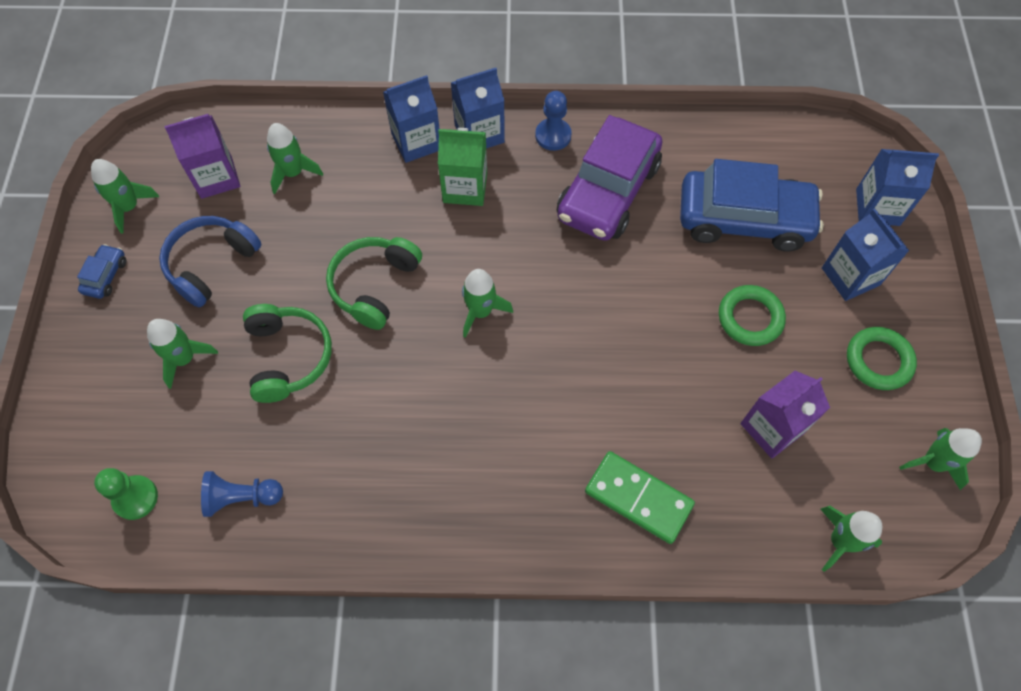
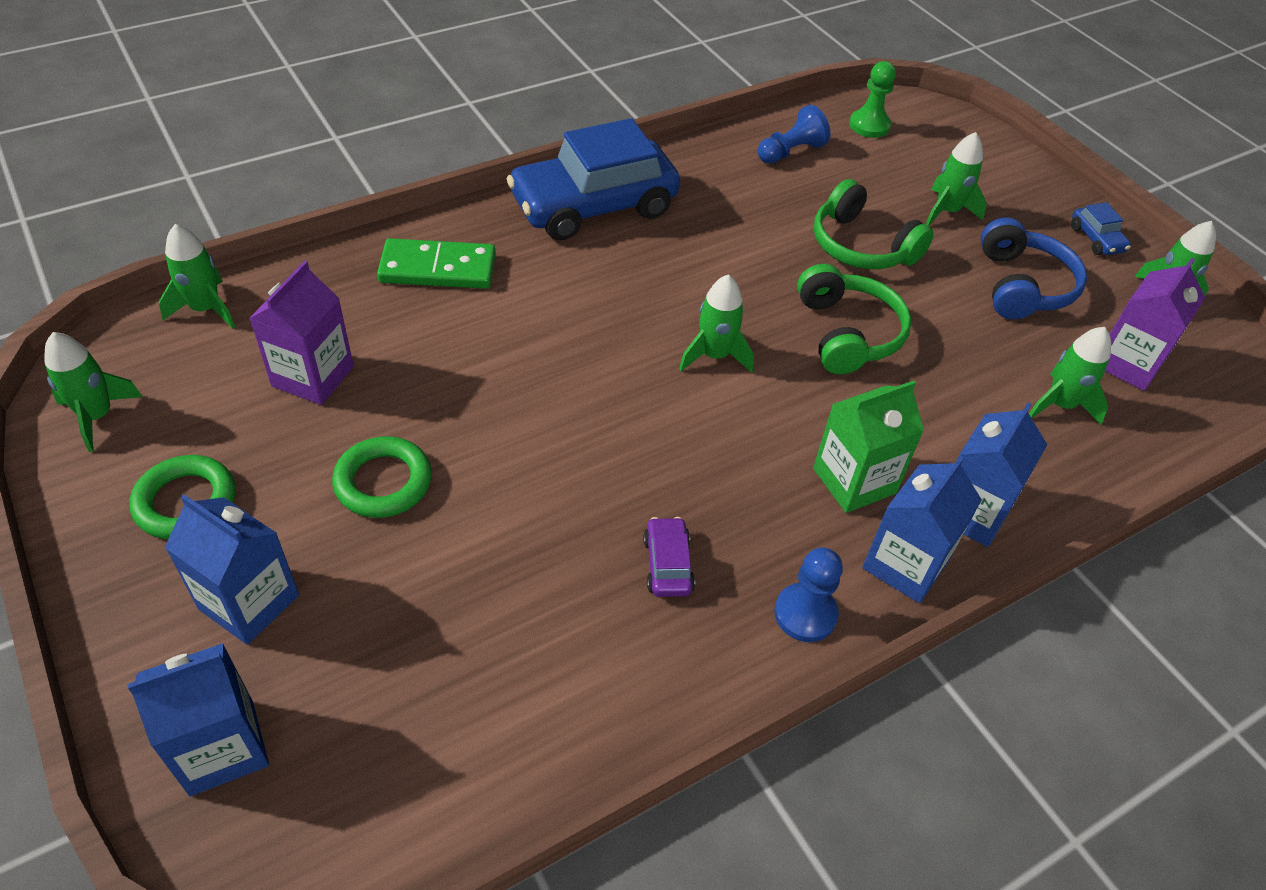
camera: 145 degrees right, 15 degrees down
(608, 191) = (667, 564): purple car -> purple car, size x0.40
(744, 219) = (445, 617): blue car -> blue car (593, 206)

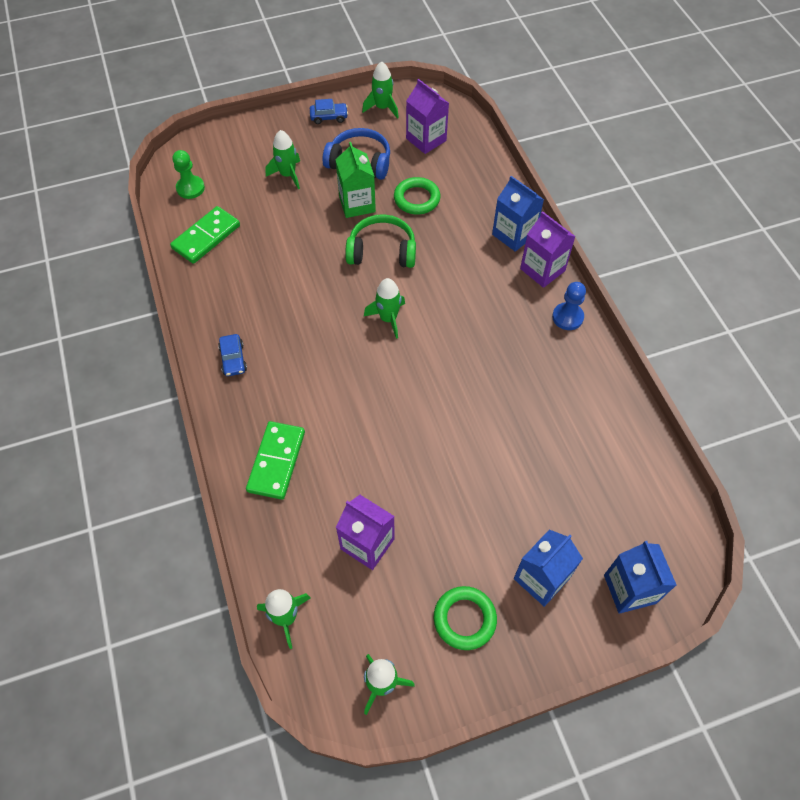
camera: 75 degrees left, 10 degrees up
(383, 482) = (462, 504): green ring -> green ring (417, 199)
(593, 206) = (233, 359): blue car -> blue car, size x0.40
(667, 564) = (534, 369): purple car -> none
(790, 152) = (206, 237): blue pawn -> green domino
(854, 481) = (489, 276): green carton -> green carton (357, 204)
(862, 246) = (309, 224): green headphones -> none
(905, 564) = (542, 270): blue carton -> purple carton
(1060, 405) = (450, 176): green rocket -> none

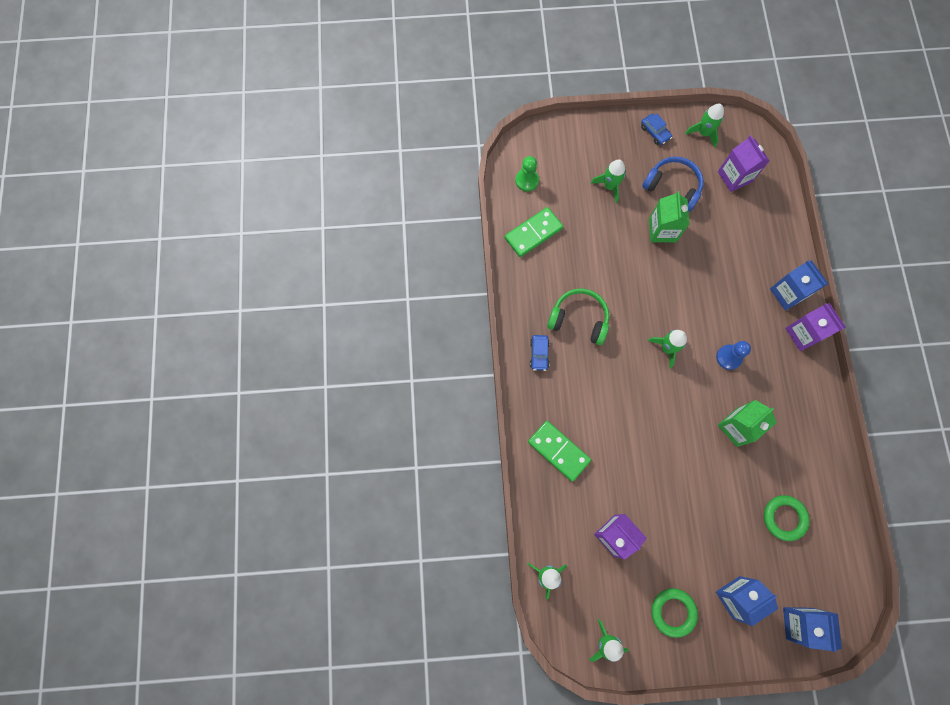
camera: 15 degrees right, 15 degrees up
(276, 461) = (558, 451): green domino -> green domino turned 75 degrees counterclockwise
(329, 117) = (655, 132): blue car -> blue car turned 45 degrees clockwise
(382, 251) = (674, 283): green headphones -> green headphones (579, 320)
(417, 199) = (713, 237): green ring -> green ring (784, 518)
(491, 382) = (736, 427): none -> green carton
(567, 317) = (813, 384): blue pawn -> blue pawn (728, 357)

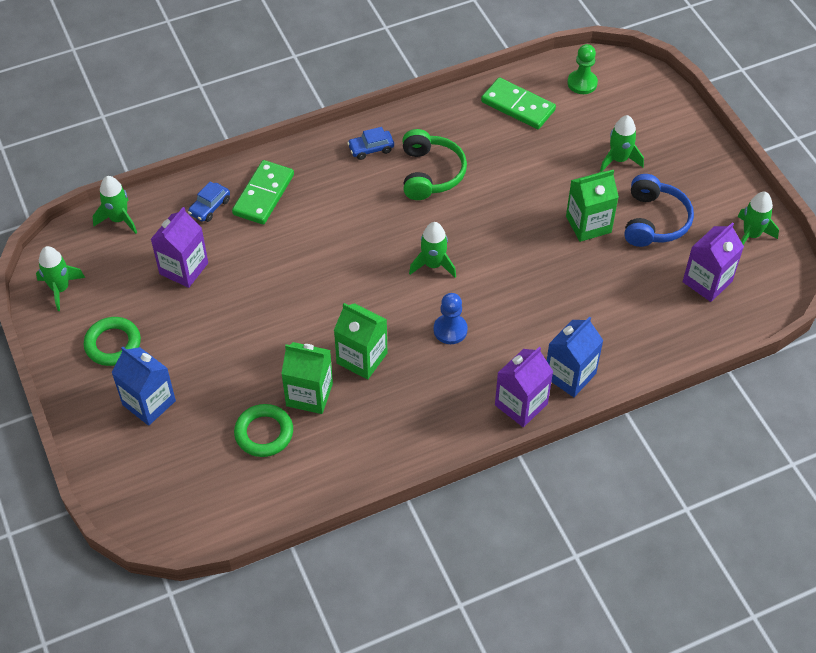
camera: 70 degrees right, 20 degrees down
(655, 132) = (721, 185): blue car -> blue car (210, 207)
(759, 475) = (309, 394): none -> green carton
(799, 623) = (137, 476): blue carton -> none

